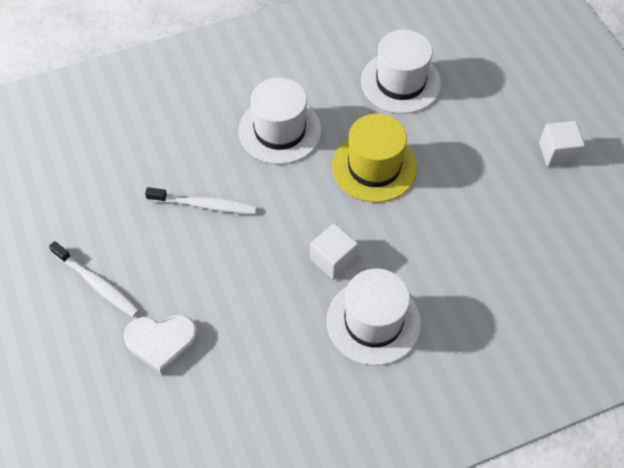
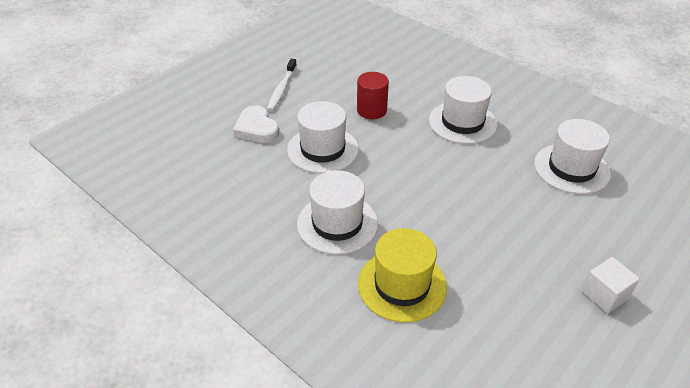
camera: 65 degrees right, 15 degrees down
(204, 205) = (371, 110): white toothbrush -> red cylinder
(245, 286) = (322, 149): none -> white hat
(333, 260) = (375, 184): white cube -> none
(374, 167) = (476, 179): yellow hat -> yellow hat (402, 285)

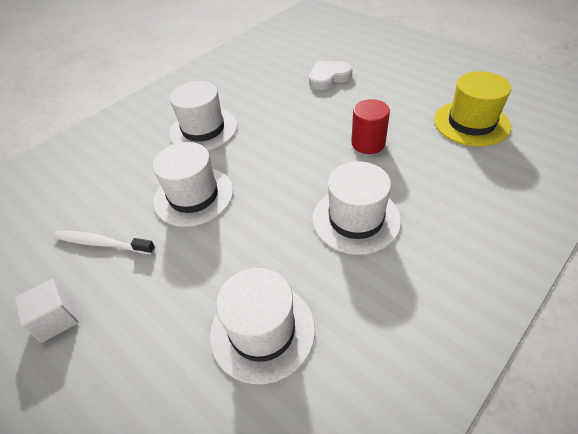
camera: 95 degrees right, 5 degrees up
(282, 89) = (393, 84): white toothbrush -> white toothbrush (102, 243)
(322, 149) = (300, 115): white hat -> white hat (193, 196)
(402, 285) = (127, 167): yellow hat -> yellow hat (471, 123)

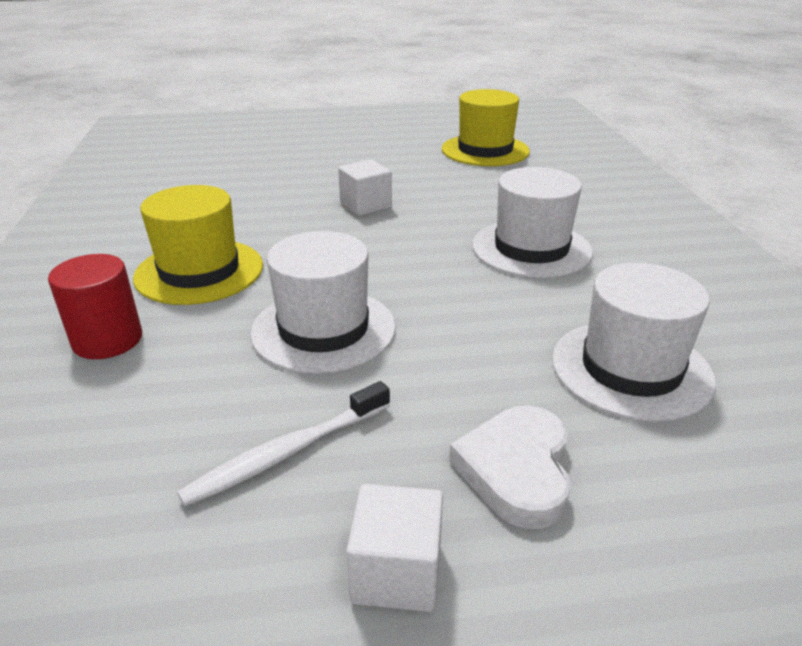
camera: 55 degrees left, 15 degrees down
(203, 129) = (199, 271): white hat -> yellow hat
(326, 130) = (365, 205): none -> white cube
(328, 78) = (279, 169): white heart -> white heart (516, 470)
(368, 143) = (428, 197): red cylinder -> red cylinder (107, 340)

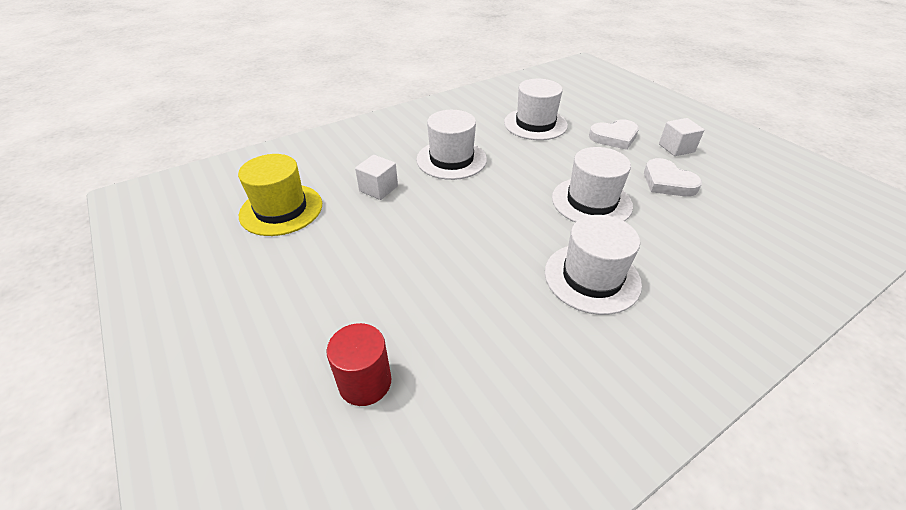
camera: 115 degrees left, 10 degrees up
(107, 340) = (686, 274): red cylinder -> red cylinder (365, 382)
(199, 271) = (592, 277): yellow hat -> white hat
(287, 453) = (667, 182): white toothbrush -> white heart
(365, 205) = (434, 238): white cube -> white cube (378, 189)

